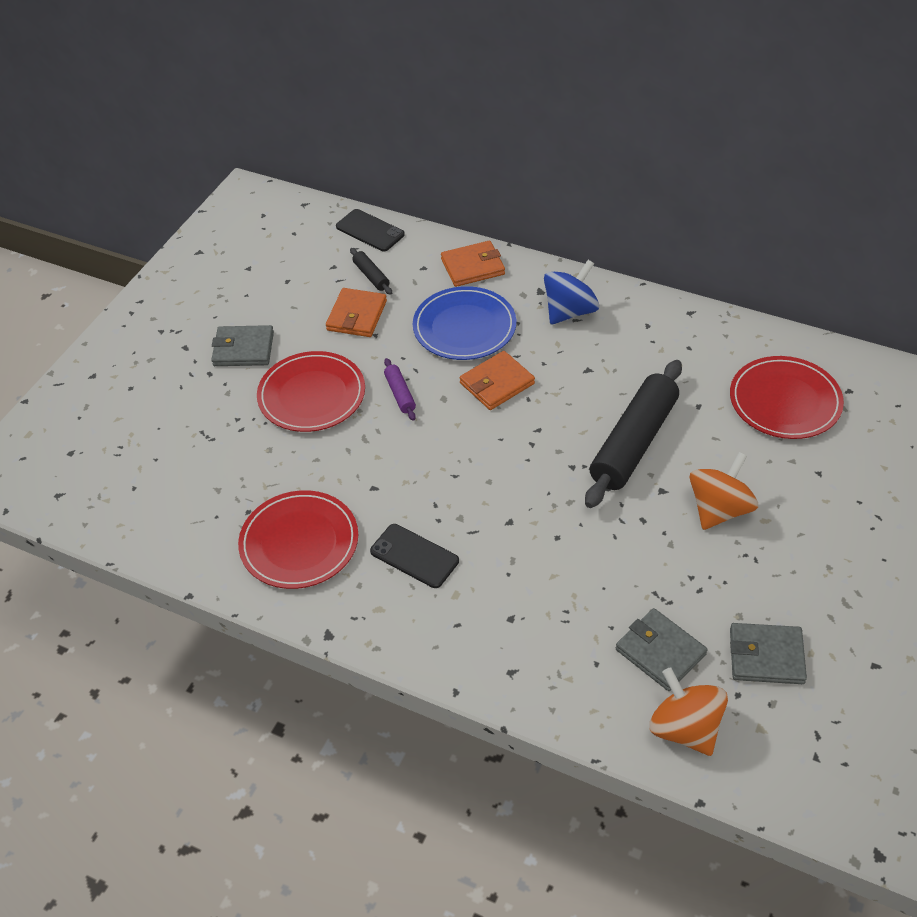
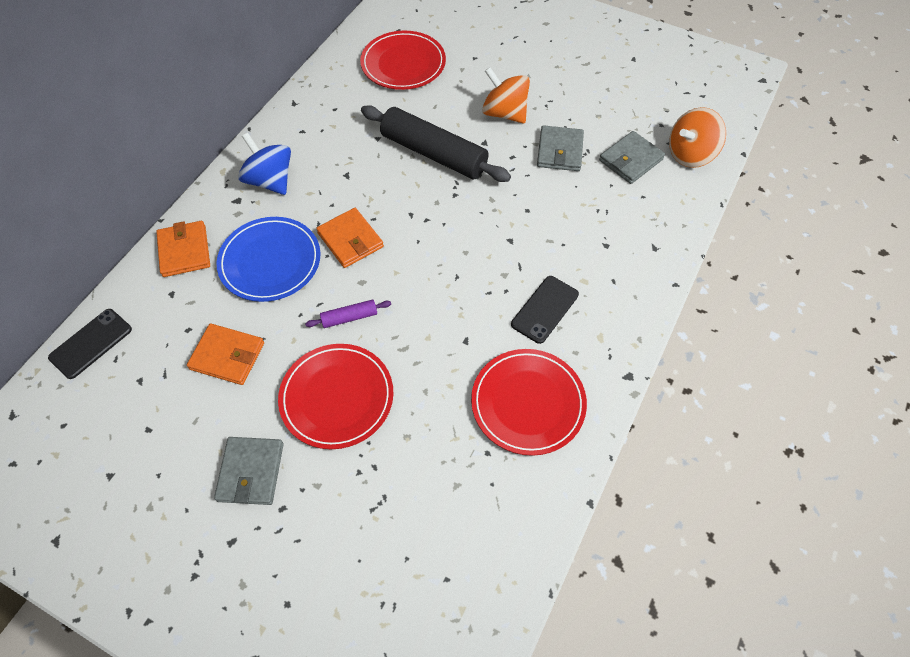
camera: 90 degrees left, 10 degrees up
(371, 276) = (168, 342): black rolling pin -> none
(766, 656) = (630, 107): grey wallet -> grey wallet (559, 151)

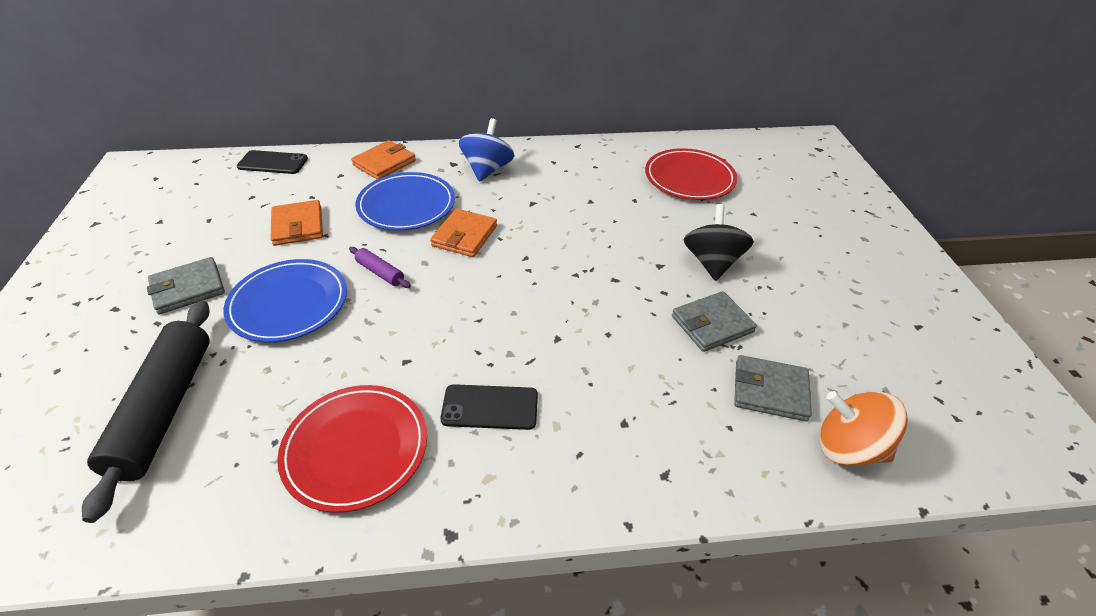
camera: 55 degrees right, 15 degrees down
(337, 397) = (288, 303): red plate -> blue plate
(434, 153) = (610, 240): black rolling pin -> black rolling pin (165, 409)
(504, 113) = (712, 262): orange spinning top -> black spinning top

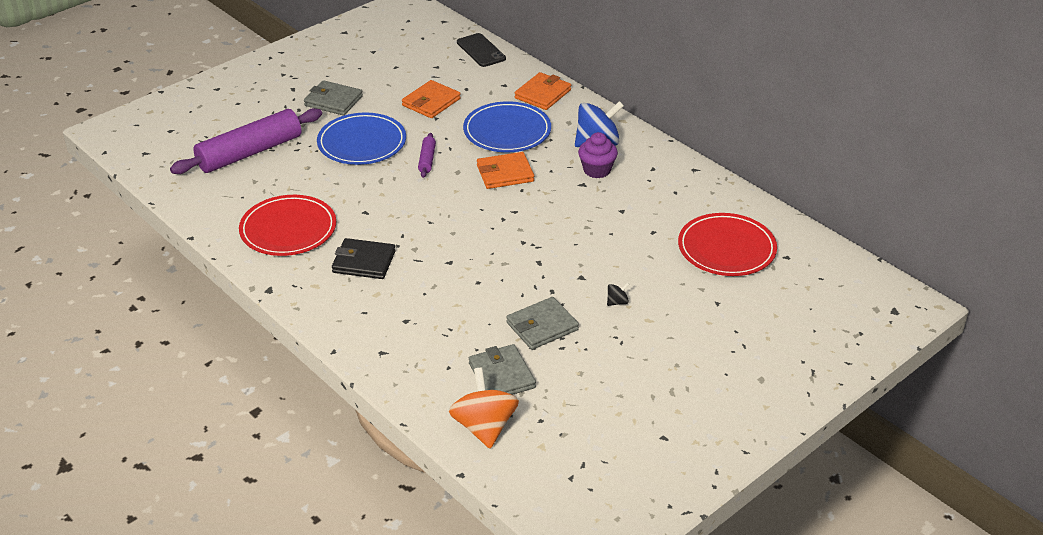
camera: 55 degrees right, 5 degrees down
(165, 409) = (250, 153): black rolling pin -> purple rolling pin
(384, 163) = (543, 94): orange wallet -> orange wallet turned 60 degrees counterclockwise
(490, 407) = (364, 262): black phone -> black wallet
(523, 187) = (597, 170): none -> purple cupcake
(712, 262) = (617, 302): black spinning top -> black spinning top, size x0.43
(712, 324) = (542, 326): grey wallet -> grey wallet turned 60 degrees counterclockwise

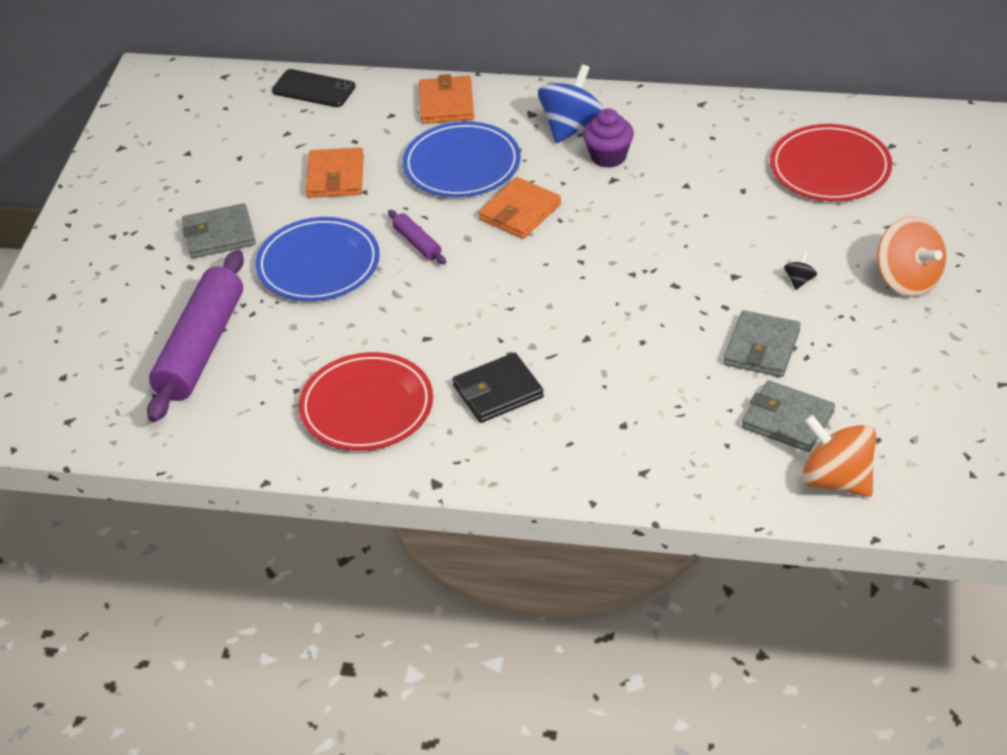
camera: 35 degrees left, 5 degrees up
(687, 341) = (908, 280): none -> orange spinning top

